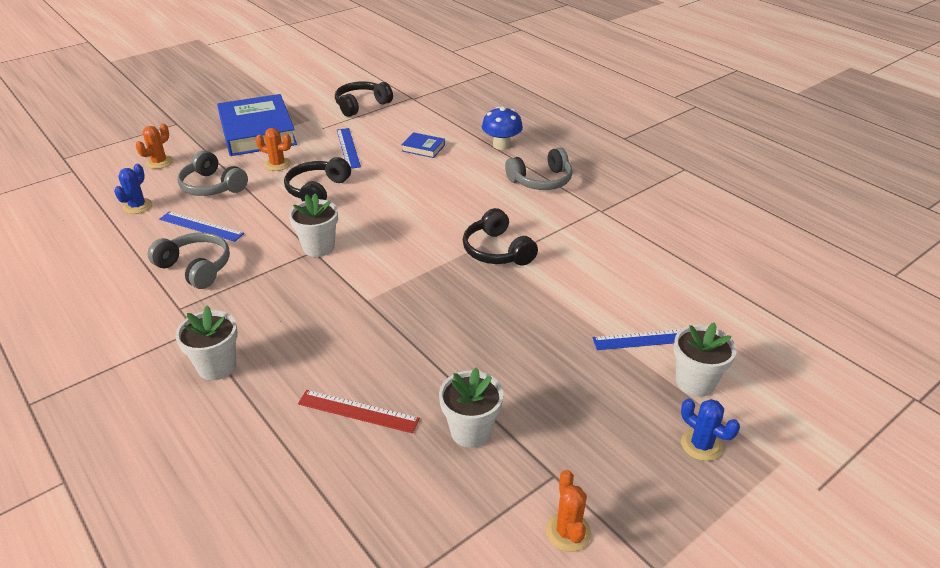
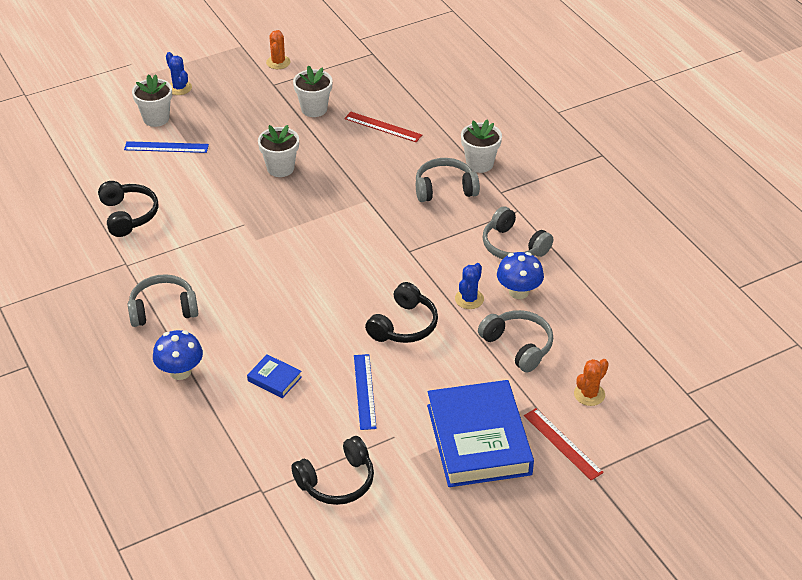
camera: 170 degrees left, 5 degrees up
(137, 206) = (591, 326): blue cactus -> blue cactus (469, 299)
(192, 135) = (562, 444): none -> red ruler
(201, 226) = (518, 292): blue ruler -> blue mushroom
(269, 325) = (445, 189): none -> grey headphones
(277, 164) = (449, 372): orange cactus -> none
(318, 247) = (404, 254): white flower pot -> white flower pot (280, 168)
(497, 251) = (245, 231): black headphones -> black headphones (128, 215)

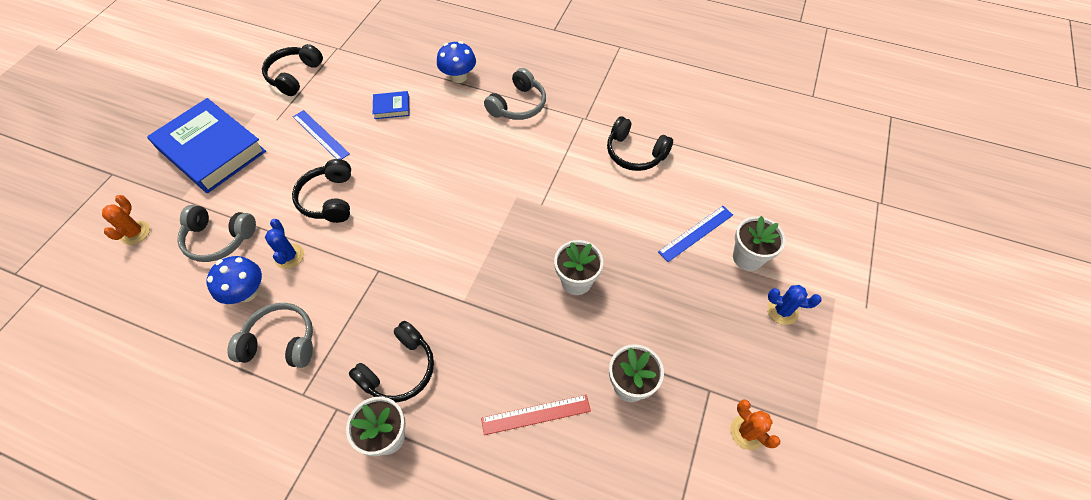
camera: 140 degrees right, 15 degrees up
(445, 189) = (399, 369): grey headphones -> black headphones
(562, 444) = (143, 182): red ruler -> none

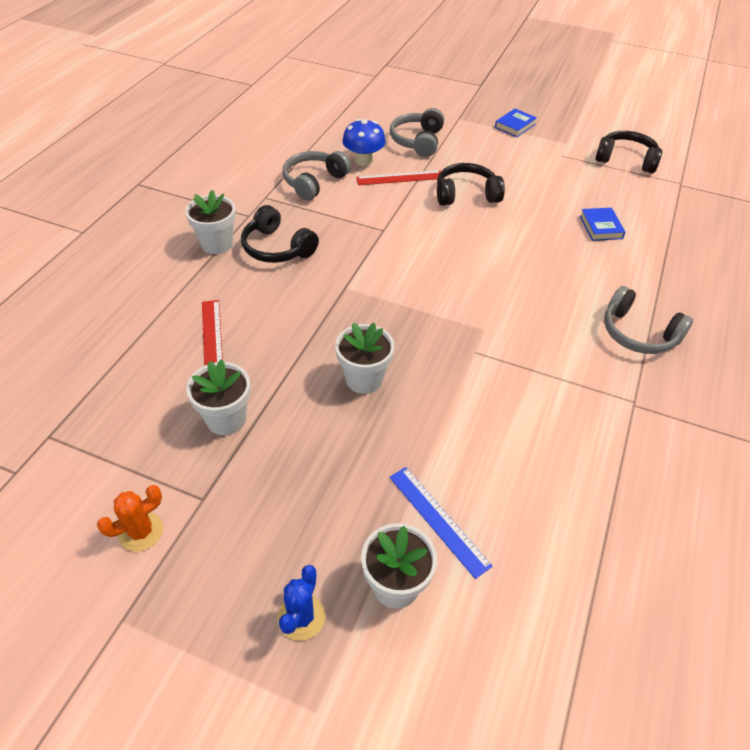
camera: 90 degrees right, 10 degrees down
(135, 233) = (422, 103): orange cactus -> none
(212, 150) = (515, 126): blue book -> blue book, size x0.42
(281, 342) = (314, 182): grey headphones -> grey headphones turned 150 degrees counterclockwise
(289, 256) = (399, 178): blue cactus -> red ruler
(320, 135) = (547, 183): blue ruler -> none
(459, 77) = (670, 278): blue mushroom -> none
(635, 153) = (579, 459): black headphones -> none

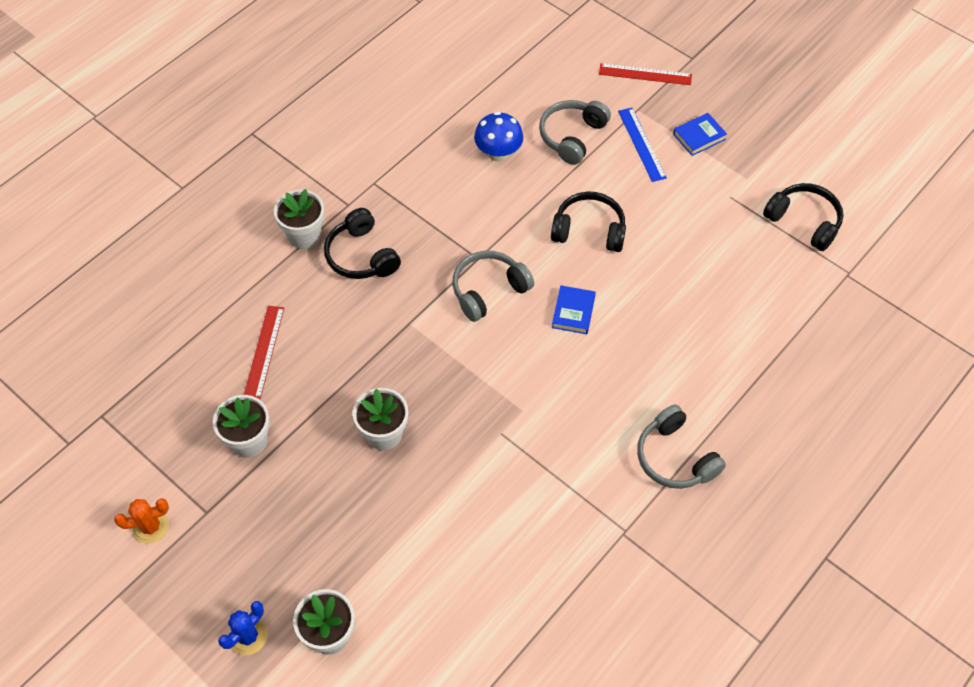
camera: 20 degrees right, 10 degrees up
(314, 182) = (432, 173): grey headphones -> grey headphones (488, 290)
(399, 178) = (527, 189): red ruler -> red ruler (645, 74)
(438, 520) = (388, 590): blue ruler -> blue ruler (641, 144)
(601, 227) = (715, 313): blue book -> blue book (573, 312)

